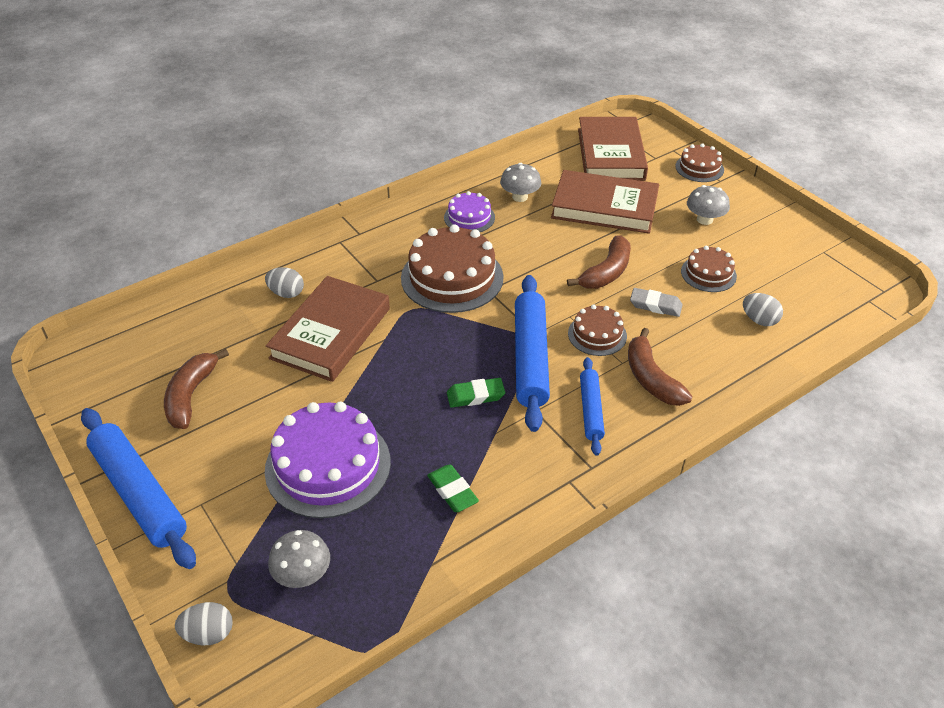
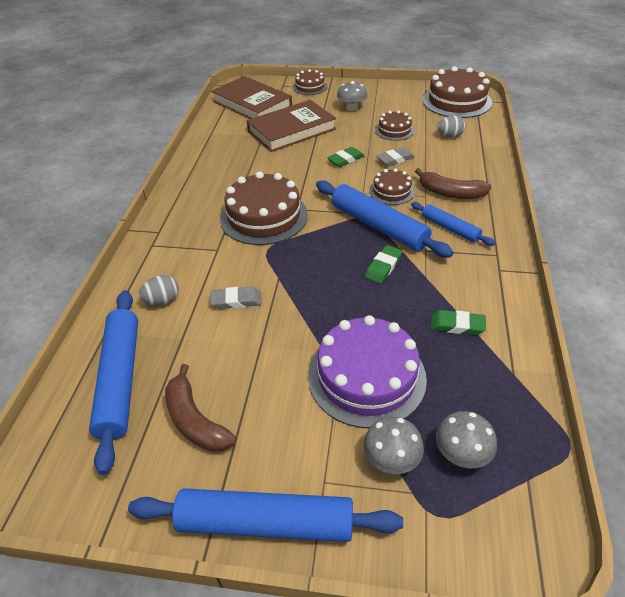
camera: 45 degrees left, 0 degrees up
(190, 330) = (120, 379): none -> blue rolling pin
(209, 633) = (473, 556): grey egg -> none
(330, 333) = (236, 301): brown book -> grey eraser
(469, 217) = (221, 179): purple cake -> none
(520, 197) = (234, 152): grey mushroom -> grey mushroom (391, 459)
(606, 272) = (346, 159): brown banana -> green eraser
(842, 286) = (456, 101): none -> brown cake

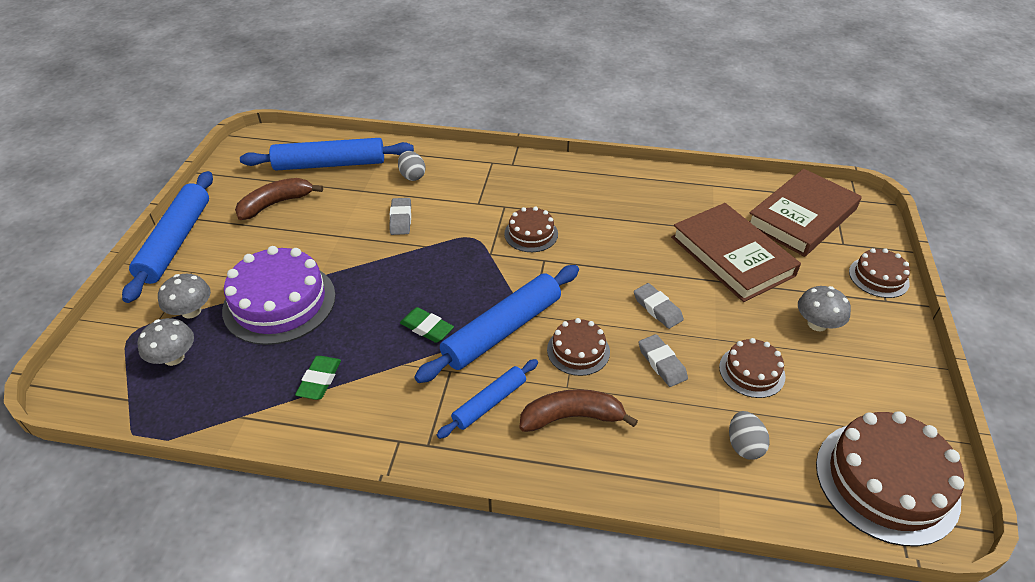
camera: 90 degrees right, 0 degrees up
(264, 216) = (531, 234): brown cake -> brown cake, size x0.54
(346, 159) = (657, 308): green eraser -> grey eraser
(450, 193) = (572, 417): brown banana -> brown banana turned 60 degrees clockwise

